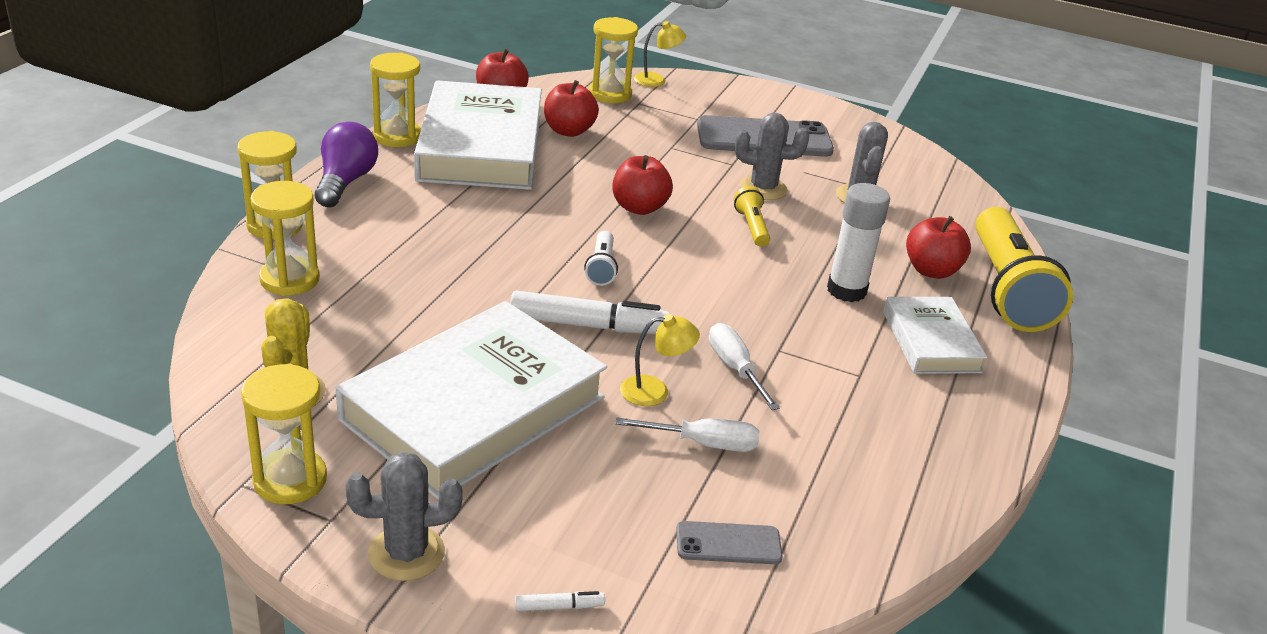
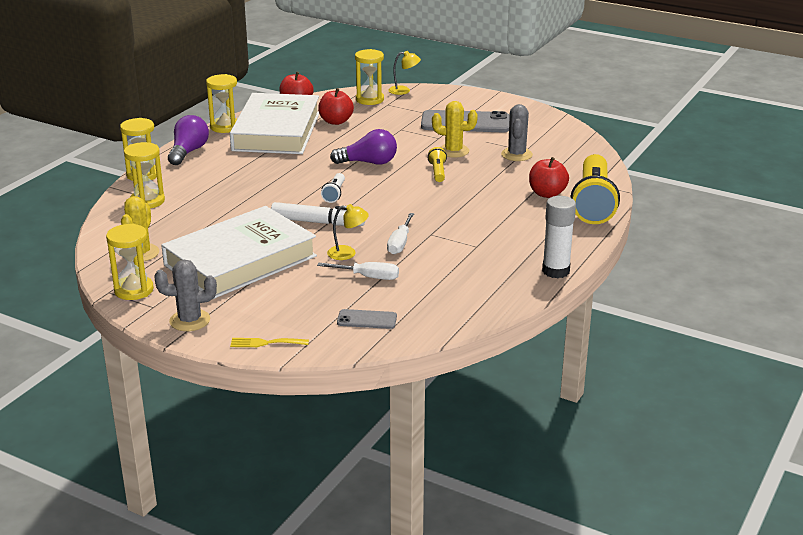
camera: 10 degrees right, 5 degrees down
(559, 607) = (265, 343): white marker -> yellow fork
(639, 208) = (368, 163): red apple -> purple light bulb
(735, 369) = (400, 243): white screwdriver -> white screwdriver turned 150 degrees counterclockwise
(763, 188) = (453, 151): grey cactus -> yellow cactus
(846, 290) = (486, 204): white glue stick -> white glue stick (555, 271)
(931, 342) = (529, 230): white book -> none

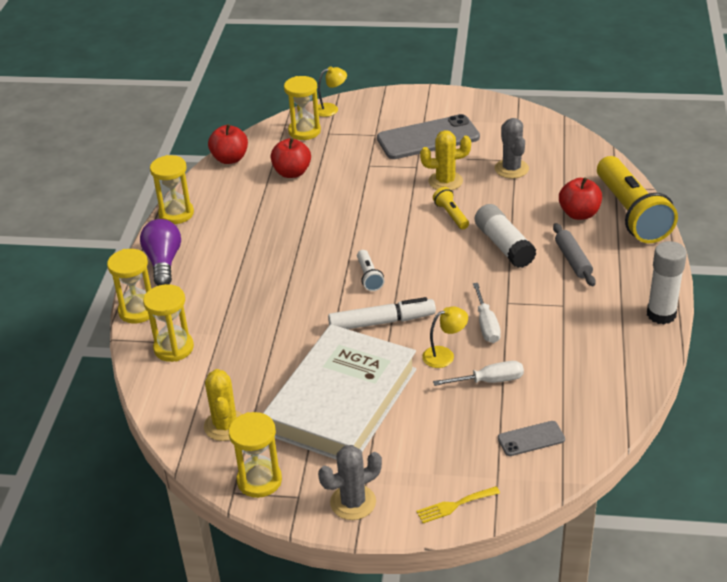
camera: 20 degrees left, 10 degrees up
(277, 131) = (239, 204): white book -> none
(368, 163) = (371, 222): purple light bulb -> none
(463, 199) = (504, 245): none -> white glue stick
(512, 221) = (573, 260): none -> grey rolling pin

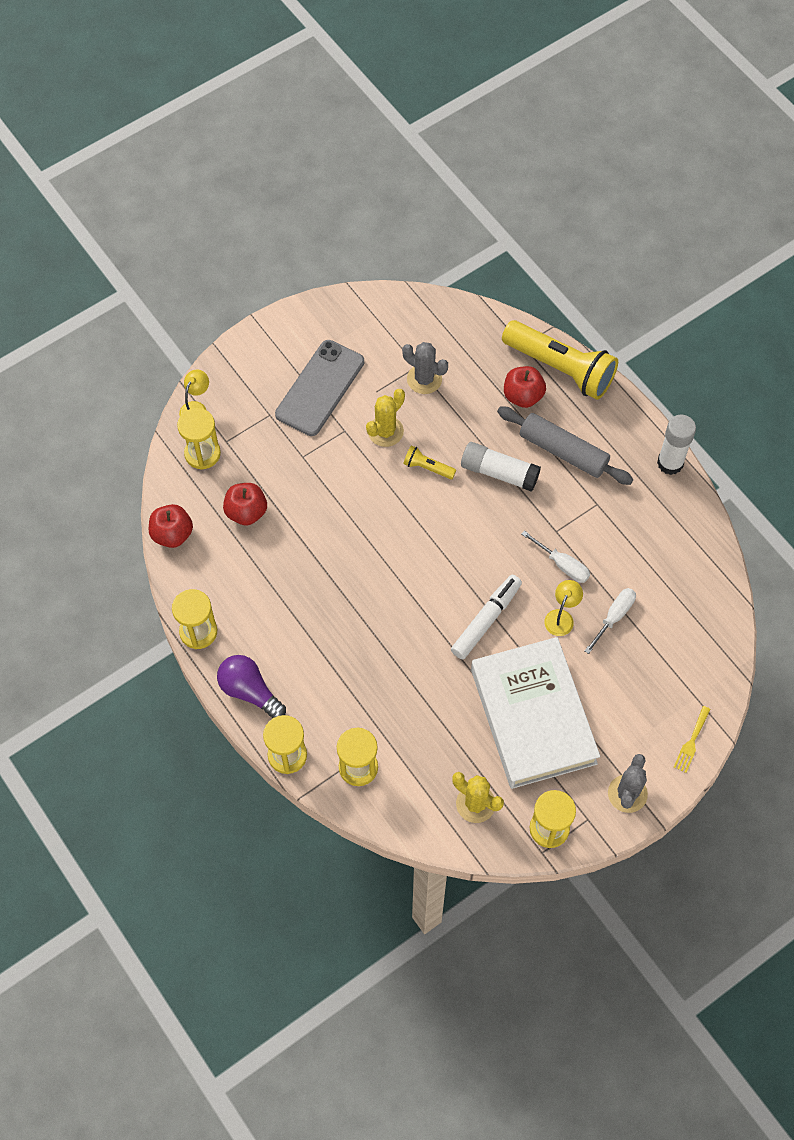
camera: 45 degrees left, 25 degrees up
(369, 277) = (430, 582): white flashlight -> none
(531, 439) = (687, 647): grey phone -> none
(573, 260) = (563, 451): grey rolling pin -> grey rolling pin, size x1.59

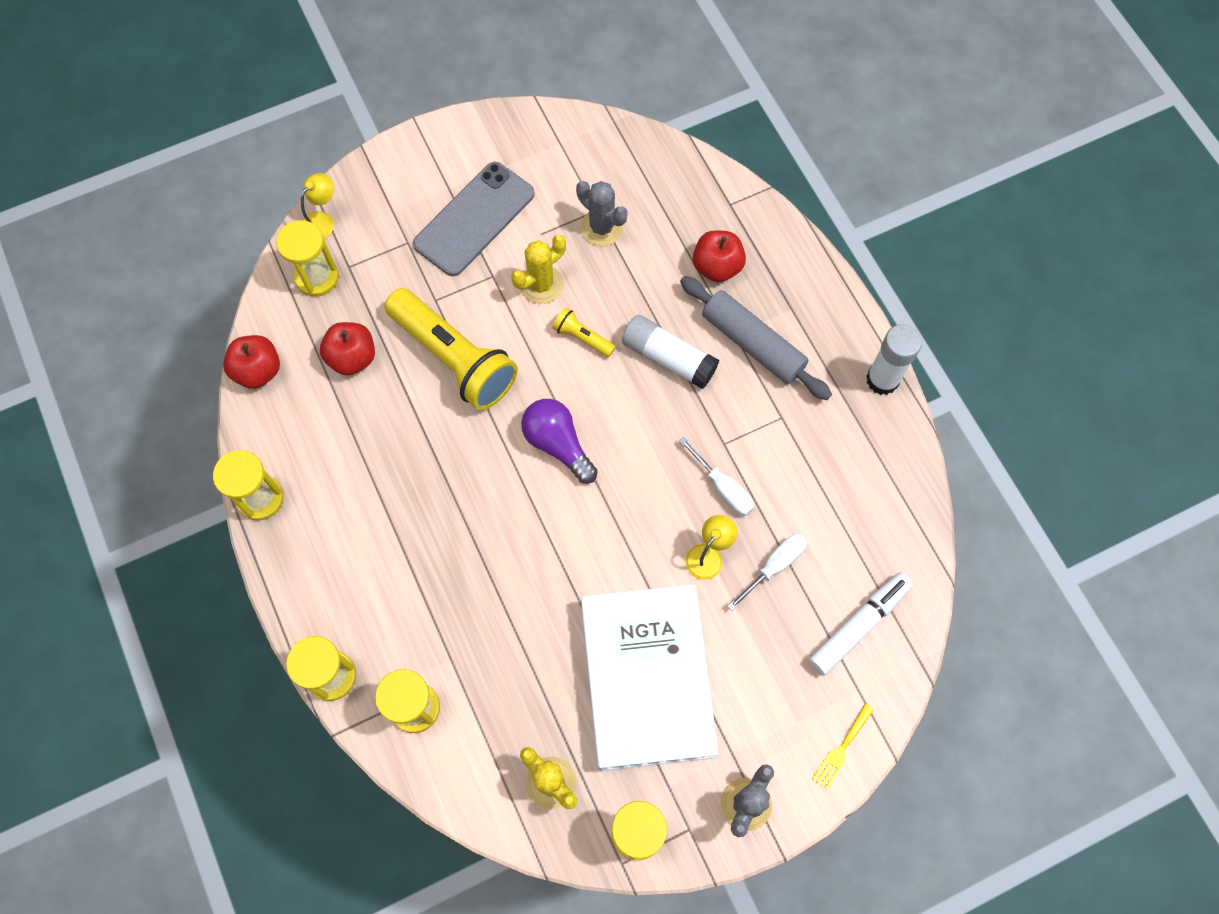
camera: 10 degrees right, 5 degrees up
(250, 691) = (304, 585): purple light bulb -> purple light bulb (558, 444)
(486, 620) = (614, 543): white marker -> white marker (859, 625)
(560, 368) = (769, 240): yellow flashlight -> yellow flashlight (454, 359)

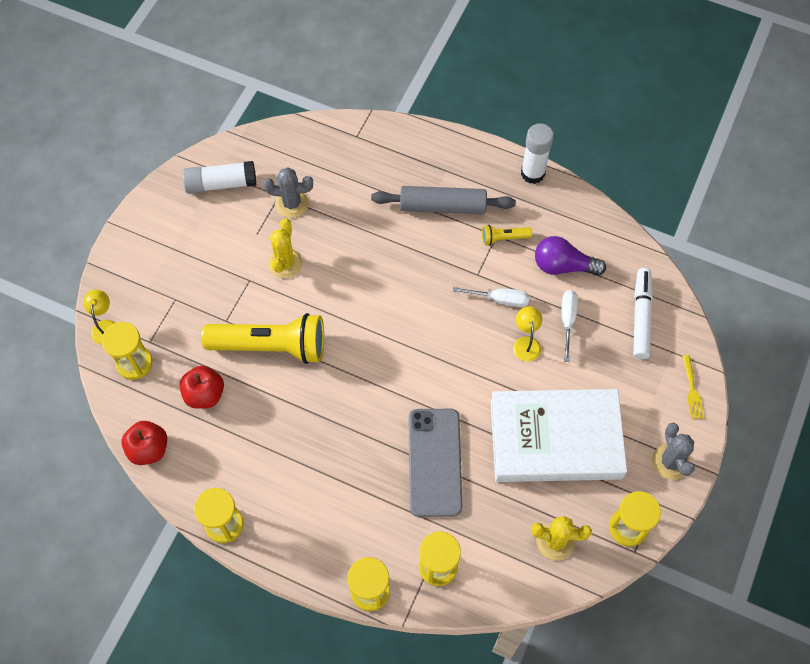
camera: 40 degrees left, 5 degrees down
(474, 219) = (206, 254): grey phone -> grey phone (434, 462)
(558, 444) = (382, 348): purple light bulb -> purple light bulb (563, 266)
(582, 337) = (339, 275): yellow flashlight -> yellow flashlight (503, 238)
(647, 679) = (555, 439): white book -> white book turned 45 degrees counterclockwise
(668, 358) = (401, 250): white glue stick -> white glue stick (221, 184)
(717, 267) = (382, 177): red apple -> none

